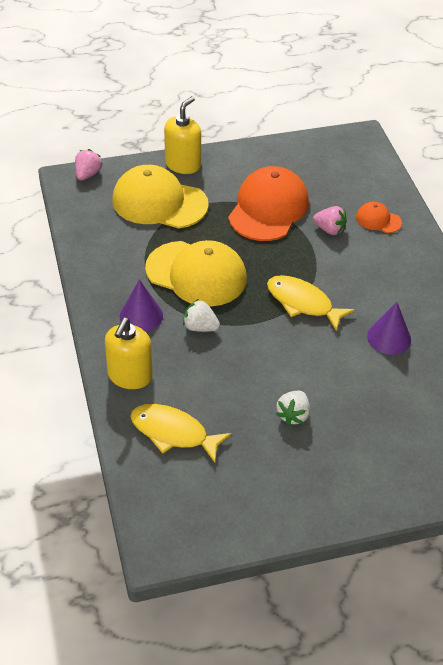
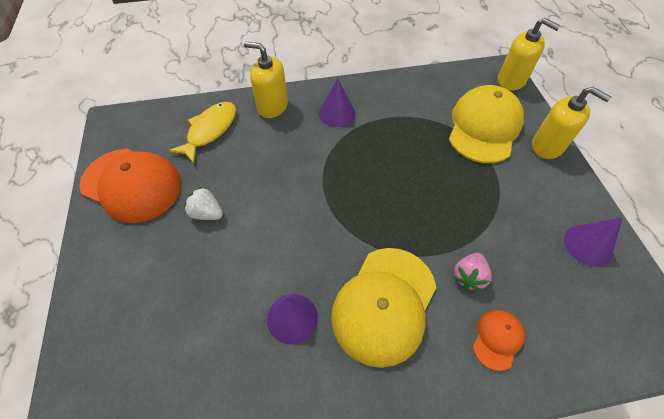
camera: 95 degrees right, 10 degrees up
(88, 174) = (511, 80): pink strawberry -> yellow soap dispenser
(196, 274) = (388, 151): yellow cap -> yellow cap (384, 304)
(200, 327) = (321, 151): white strawberry -> none
(268, 208) = (494, 216): orange cap -> orange cap (132, 184)
(289, 160) = (587, 245): none -> purple cone
(303, 303) = (349, 235): yellow fish -> none

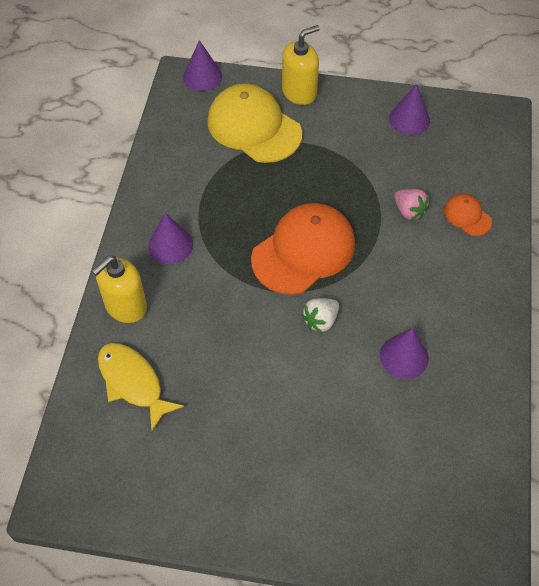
camera: 70 degrees left, 0 degrees up
(132, 184) = (181, 483): orange cap -> orange cap (303, 251)
(207, 213) = (258, 407): white strawberry -> white strawberry (320, 321)
(384, 304) = (414, 281): yellow cap -> none
(511, 80) = (202, 76): yellow soap dispenser -> purple cone

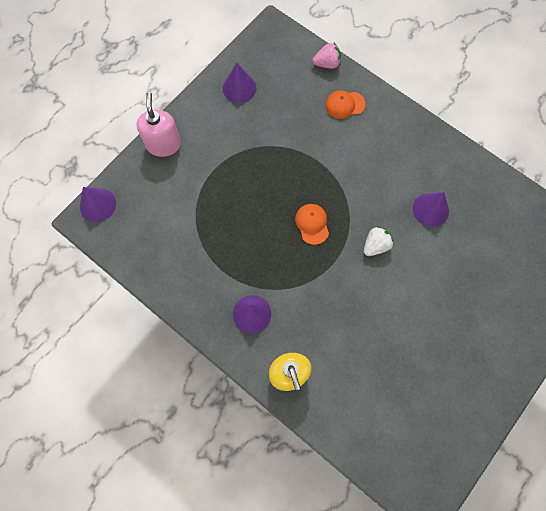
camera: 60 degrees left, 15 degrees up
(133, 382) = (357, 400): yellow fish -> none
(254, 127) = (176, 195): yellow cap -> none
(299, 92) = (163, 144): yellow soap dispenser -> pink soap dispenser
(303, 251) = (312, 224): orange cap -> orange cap, size x0.47
(320, 321) = (375, 245): white strawberry -> white strawberry turned 120 degrees counterclockwise
(409, 211) = (319, 137): pink strawberry -> pink strawberry (327, 64)

